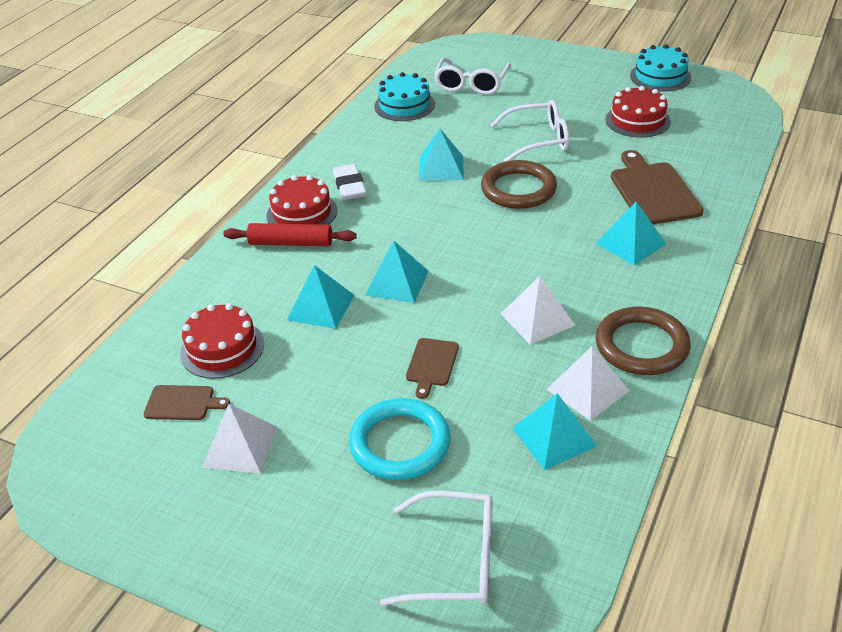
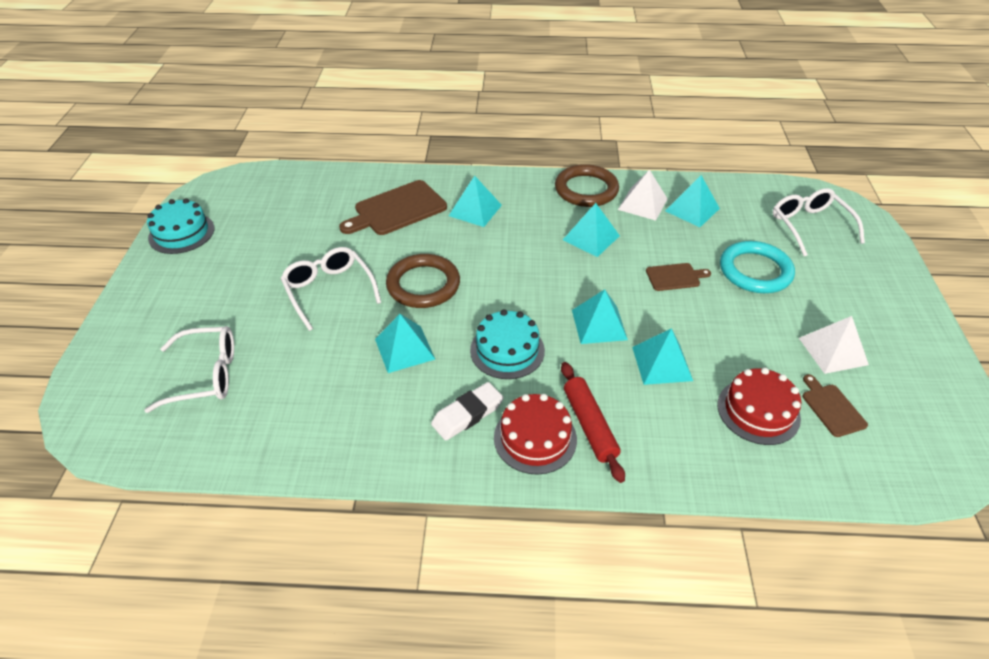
camera: 115 degrees left, 5 degrees up
(404, 105) = (269, 426): turquoise cake -> turquoise cake (507, 350)
(537, 319) = (591, 237): white pyramid -> turquoise pyramid
(637, 120) = (277, 234): red cake -> none

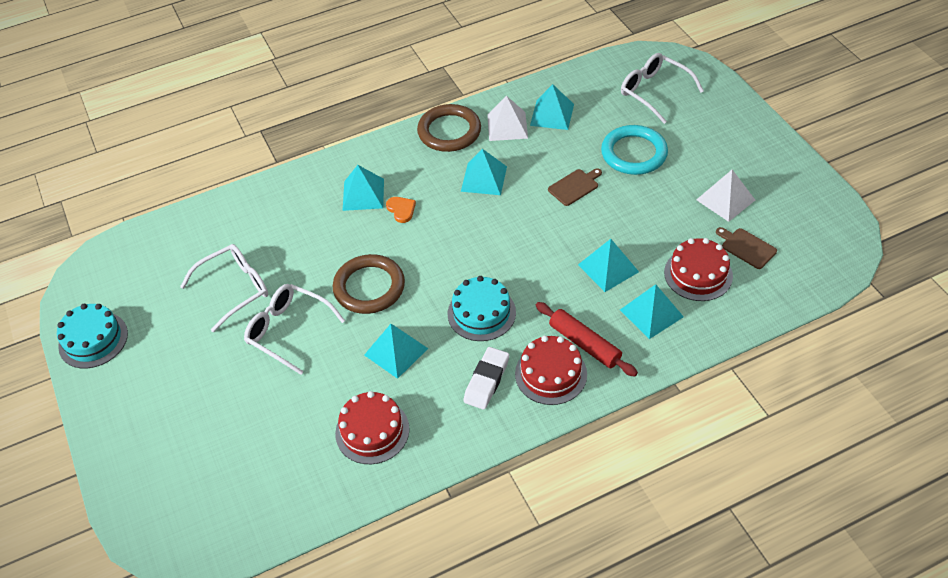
camera: 25 degrees left, 5 degrees up
(205, 375) = (240, 456): white glasses -> white glasses (235, 289)
(329, 409) = (372, 431): none -> red cake
(397, 209) = (289, 224): brown cutting board -> none
(498, 234) = (401, 210): none -> orange heart
(599, 324) = (540, 257): turquoise pyramid -> turquoise pyramid (651, 313)

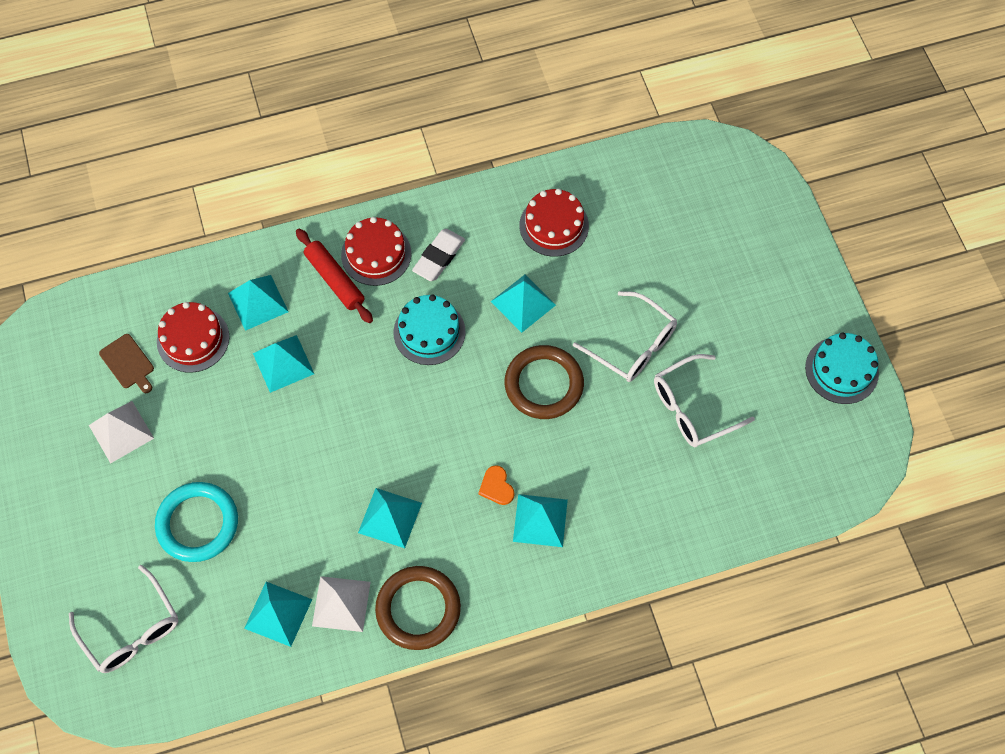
camera: 175 degrees left, 15 degrees up
(575, 186) = (285, 484): brown cutting board -> none

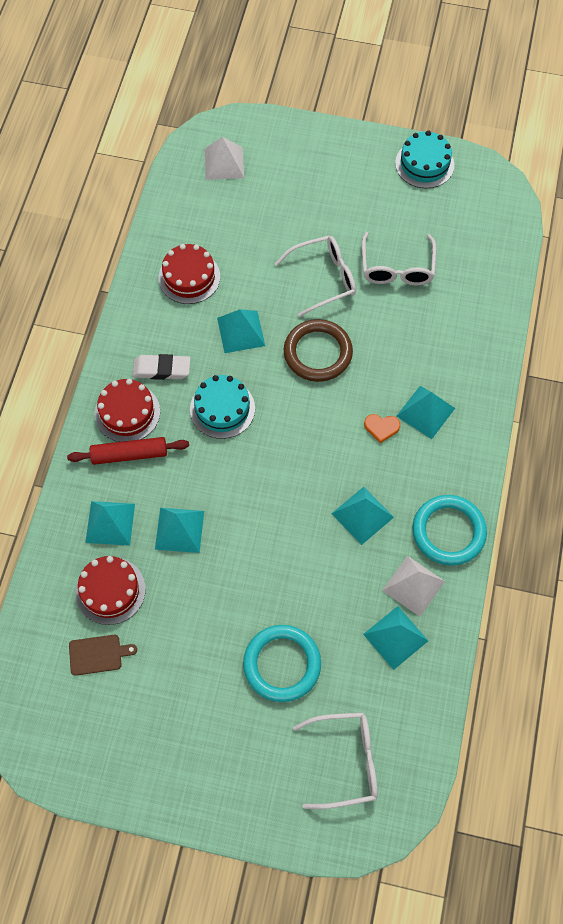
camera: 60 degrees left, 0 degrees up
(121, 431) = (159, 689): white pyramid -> white pyramid (224, 163)
(418, 609) = (448, 532): brown ring -> turquoise ring
(439, 257) = (161, 369): white eraser -> white eraser turned 60 degrees counterclockwise

